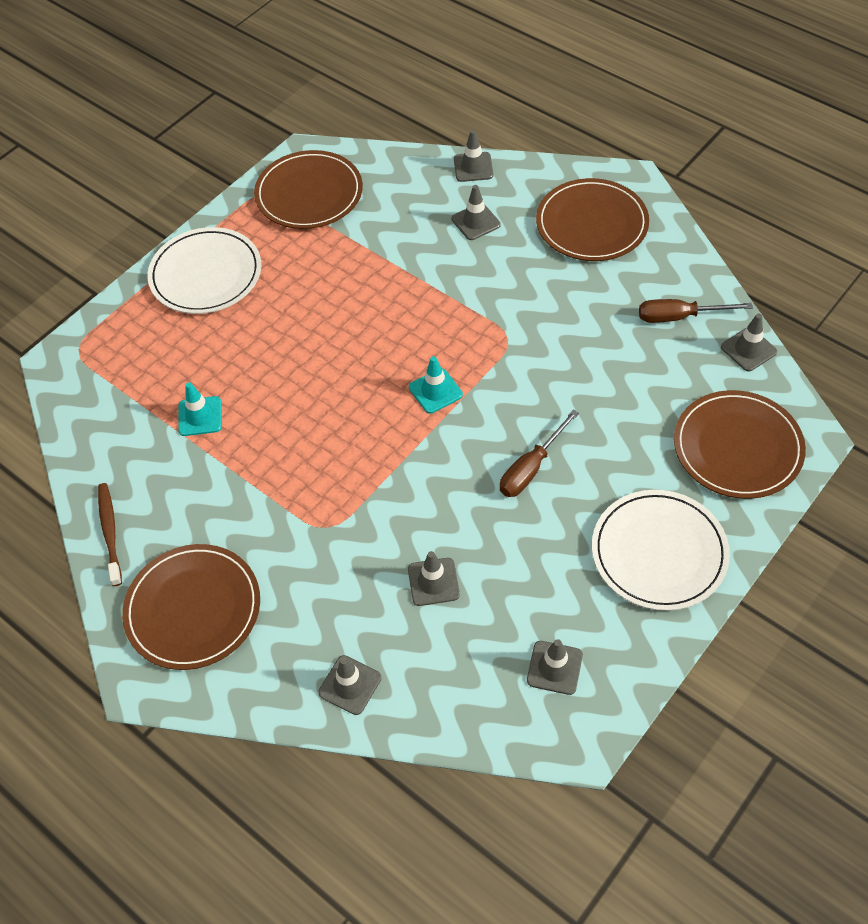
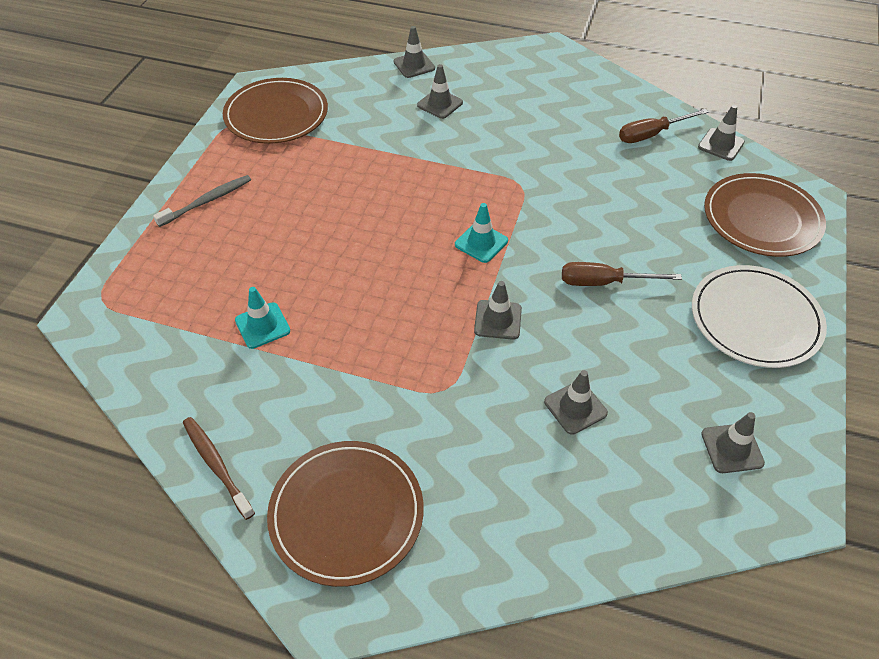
camera: 25 degrees left, 5 degrees down
(206, 274) = (207, 201): white plate -> grey toothbrush
(350, 685) = (551, 534): grey traffic cone -> grey traffic cone (498, 320)
(531, 468) = (604, 282): brown screwdriver -> brown screwdriver turned 75 degrees clockwise
(591, 224) = (538, 84): brown plate -> none

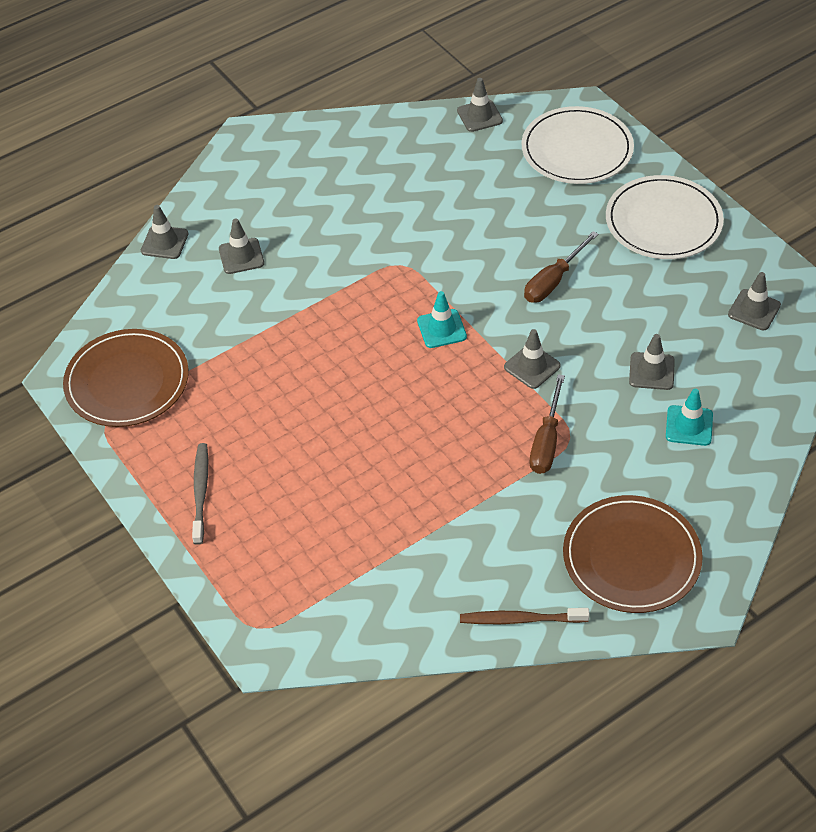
camera: 50 degrees left, 0 degrees up
(262, 325) = (399, 522): turquoise traffic cone -> turquoise traffic cone (689, 426)
(651, 134) = (426, 147): brown screwdriver -> brown screwdriver (546, 441)
(762, 218) = (577, 149): brown plate -> white plate

